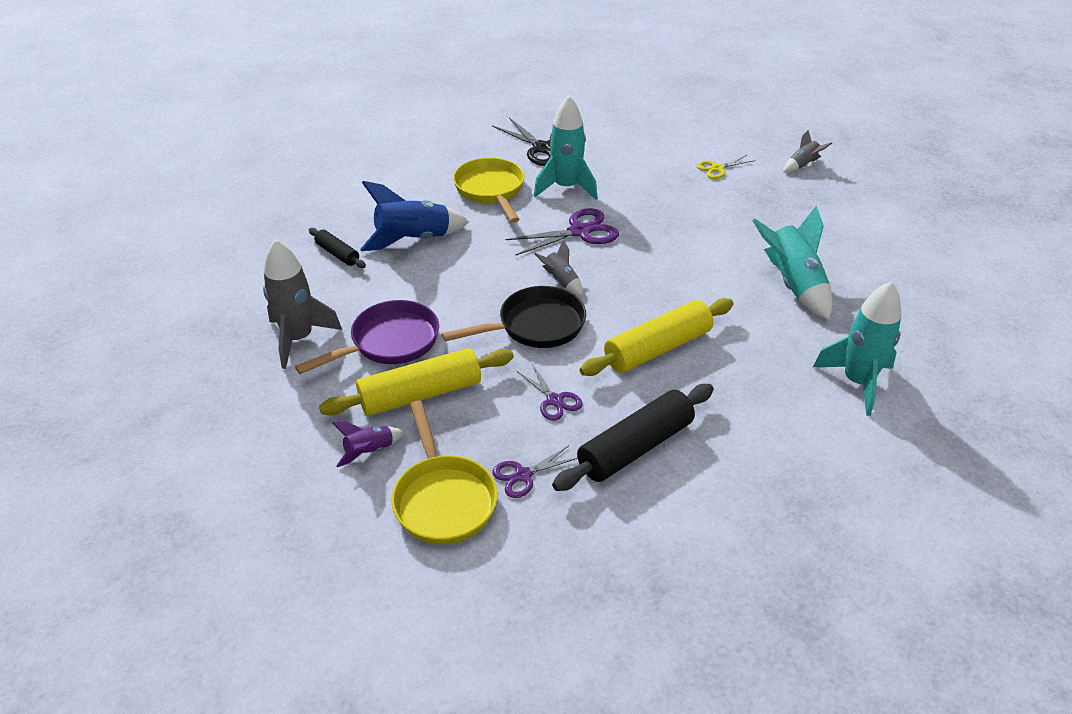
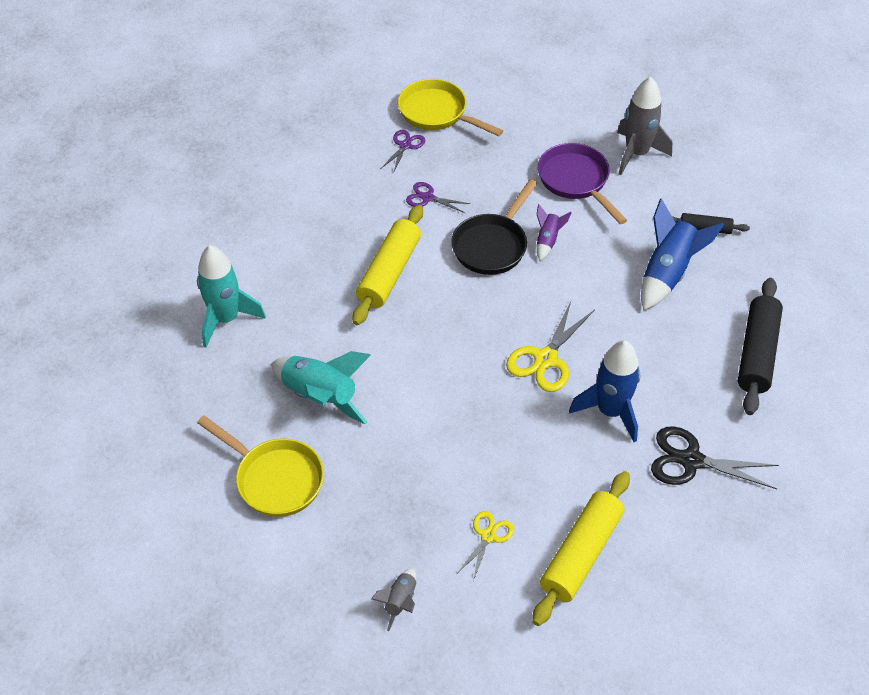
camera: 145 degrees right, 10 degrees up
(369, 451) = (505, 115): purple rocket -> purple rocket (547, 241)
(389, 342) = (576, 181): purple pan -> purple pan turned 135 degrees clockwise
(420, 394) = (515, 159): yellow rolling pin -> yellow rolling pin (581, 553)
(491, 190) = (672, 367): yellow pan -> yellow pan (275, 478)
(561, 281) = (511, 295): grey rocket -> none
(566, 188) = (610, 411): turquoise rocket -> blue rocket
(579, 232) = (546, 359): purple scissors -> yellow scissors
(635, 447) = (351, 193): black rolling pin -> black rolling pin (757, 353)

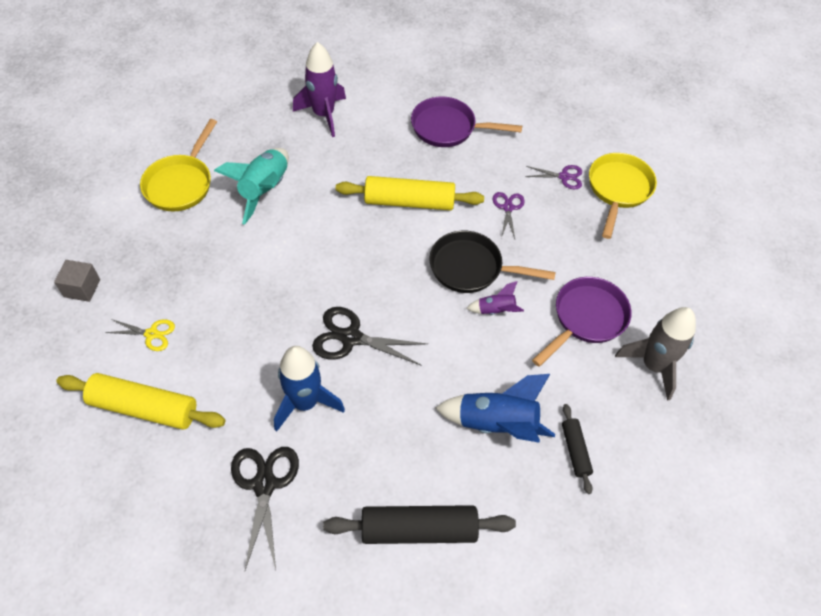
camera: 70 degrees right, 5 degrees up
(226, 319) = (323, 115): turquoise rocket -> purple rocket
(299, 215) = (448, 128): none -> purple pan
(400, 601) = (82, 288): grey rocket -> grey cube
(546, 359) = (351, 338): yellow scissors -> black scissors

